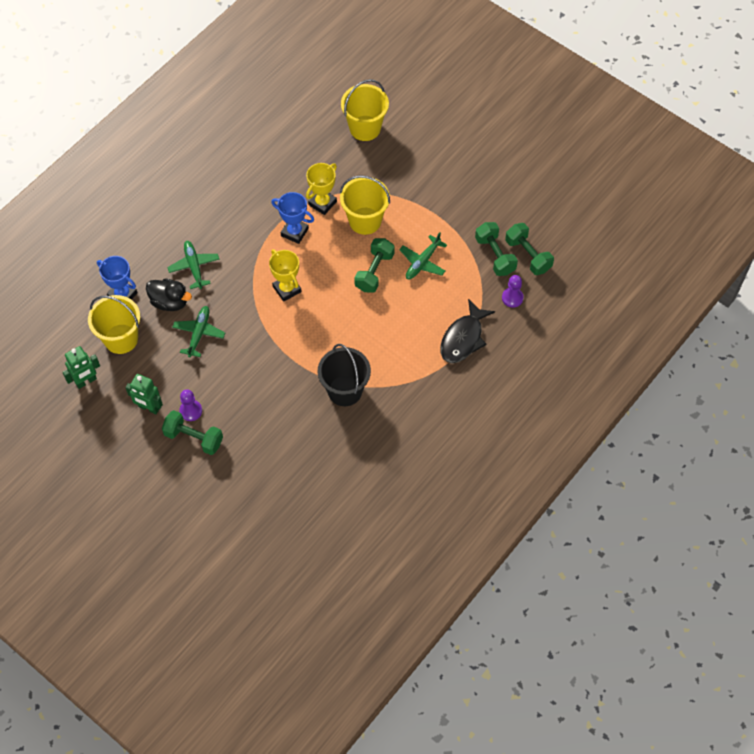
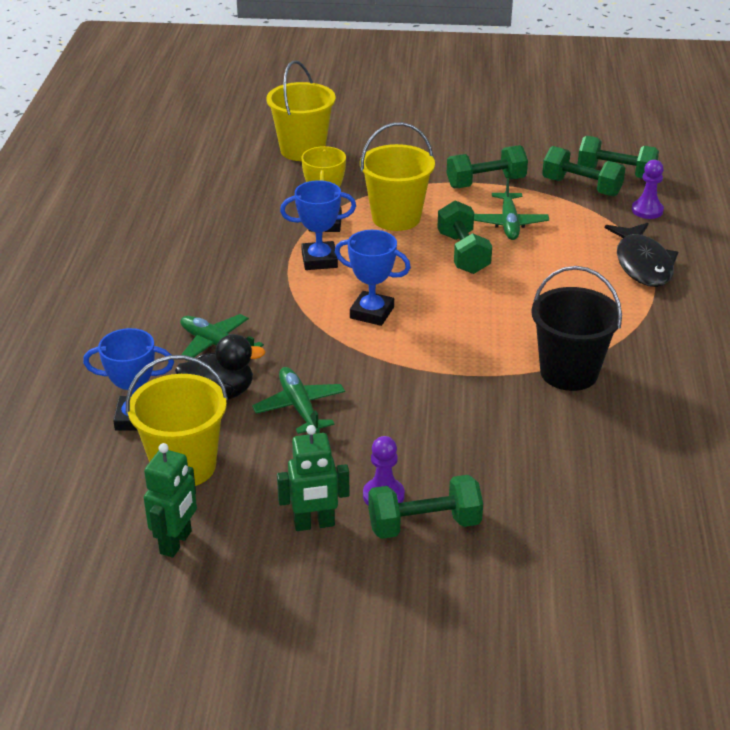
camera: 35 degrees left, 25 degrees down
(287, 289) = (372, 313): yellow trophy -> blue trophy
(443, 219) = (486, 183): none -> green dumbbell

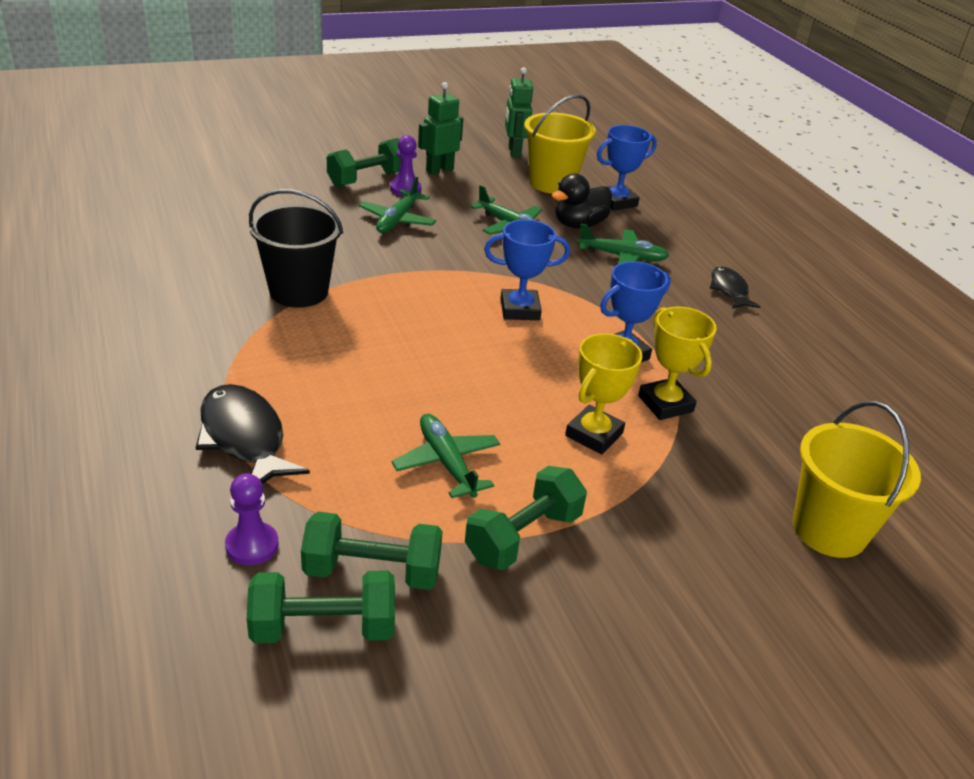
camera: 150 degrees right, 0 degrees up
(156, 291) = (729, 290): none -> black fish
(396, 218) = (594, 434): yellow bucket -> yellow trophy
(423, 444) = (398, 220): none -> green plane
(463, 253) = (477, 400): green dumbbell -> none

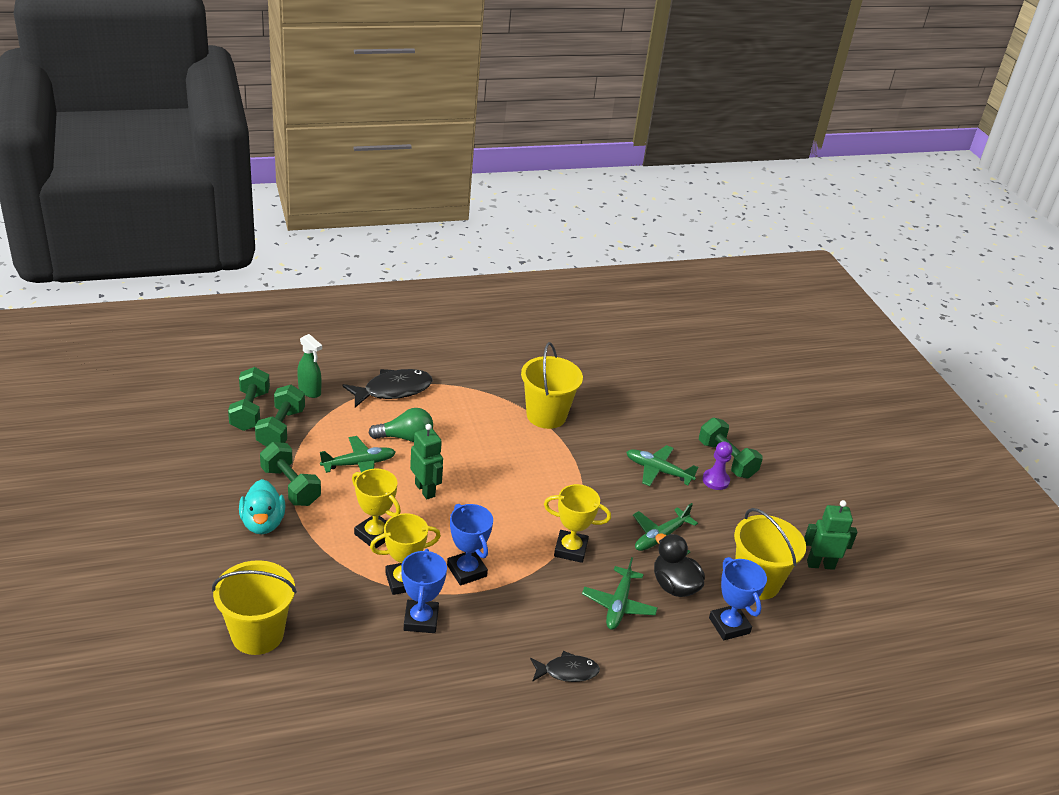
camera: 95 degrees right, 0 degrees up
(252, 545) = (310, 391): purple pawn -> green spray bottle
(299, 291) = (546, 415): black bucket -> yellow bucket
(371, 417) = (405, 437): none -> green light bulb
(439, 170) = (760, 505): green robot -> green robot (425, 490)
(520, 309) = (528, 522): blue trophy -> blue trophy (421, 620)
(553, 282) = (570, 549): none -> yellow trophy
(620, 558) = (263, 523): none -> turquoise duck

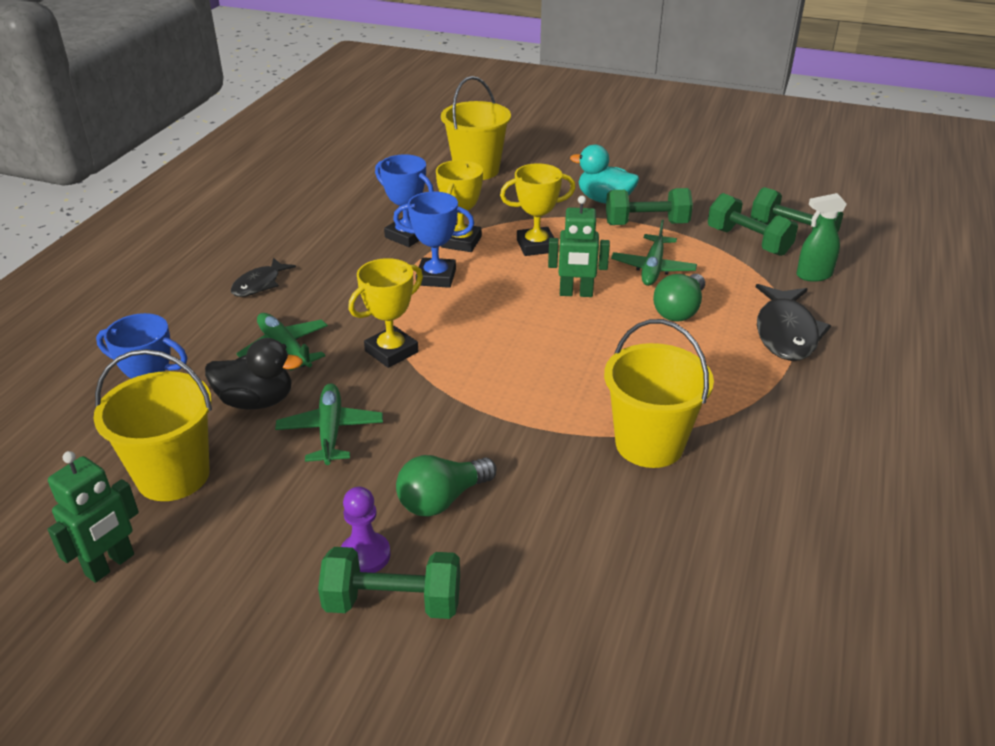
camera: 130 degrees right, 0 degrees up
(658, 471) = (442, 500): green plane -> green light bulb

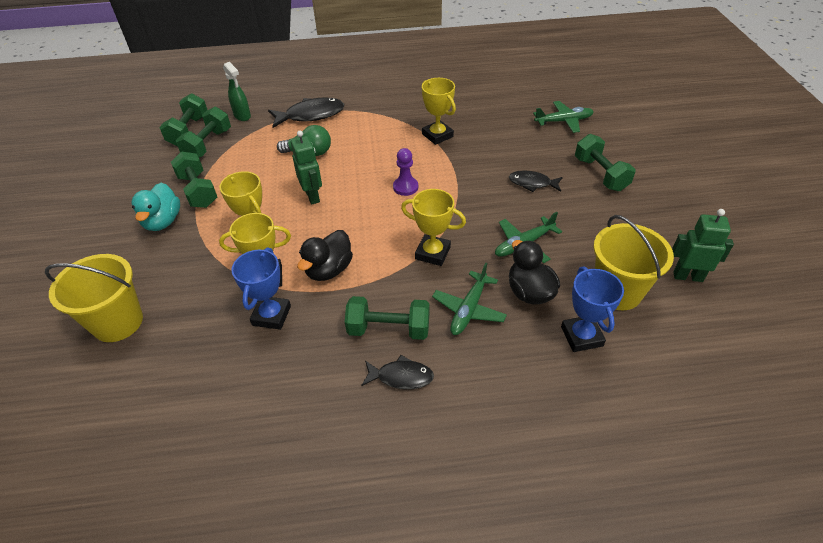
camera: 115 degrees left, 10 degrees up
(318, 292) = (389, 329): none -> green dumbbell
(365, 555) = (587, 193): purple pawn -> purple pawn (405, 187)
(436, 277) = (329, 270): blue trophy -> black duck
(442, 500) = (532, 183): green light bulb -> black fish
(649, 444) = (437, 135): yellow bucket -> yellow trophy
(653, 268) = (262, 173): green plane -> green plane (563, 121)

